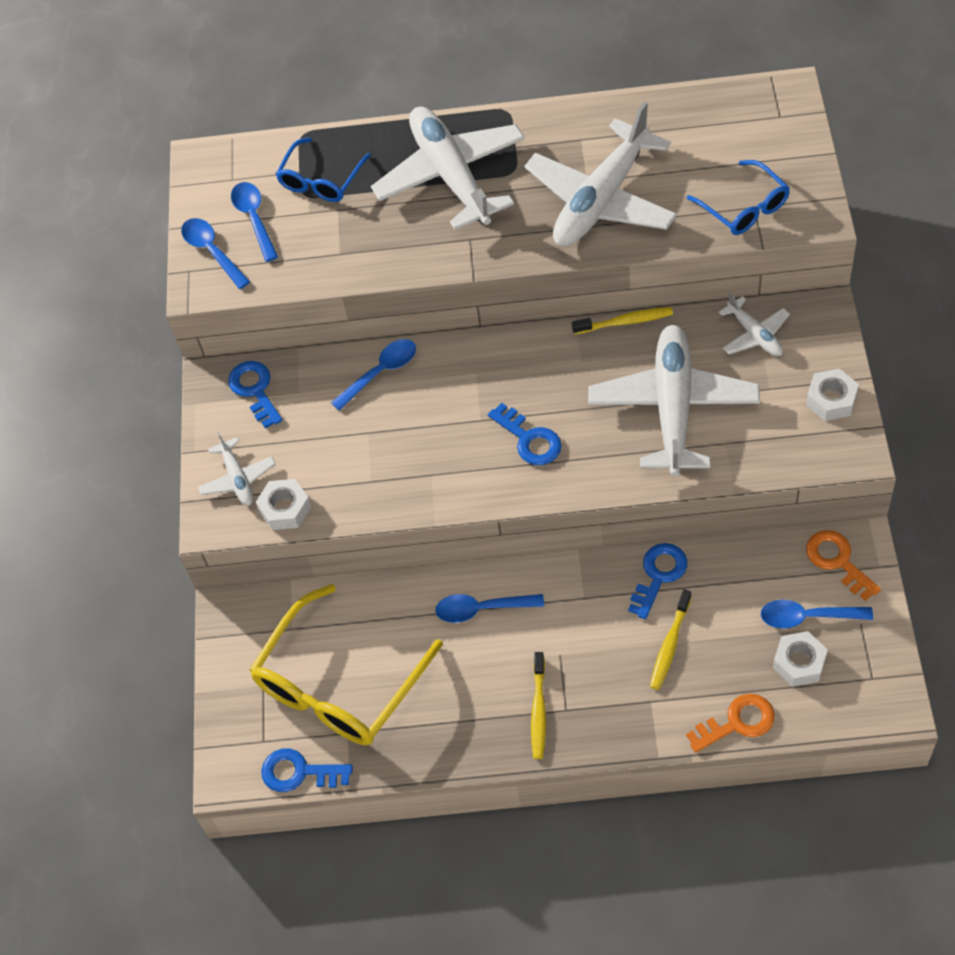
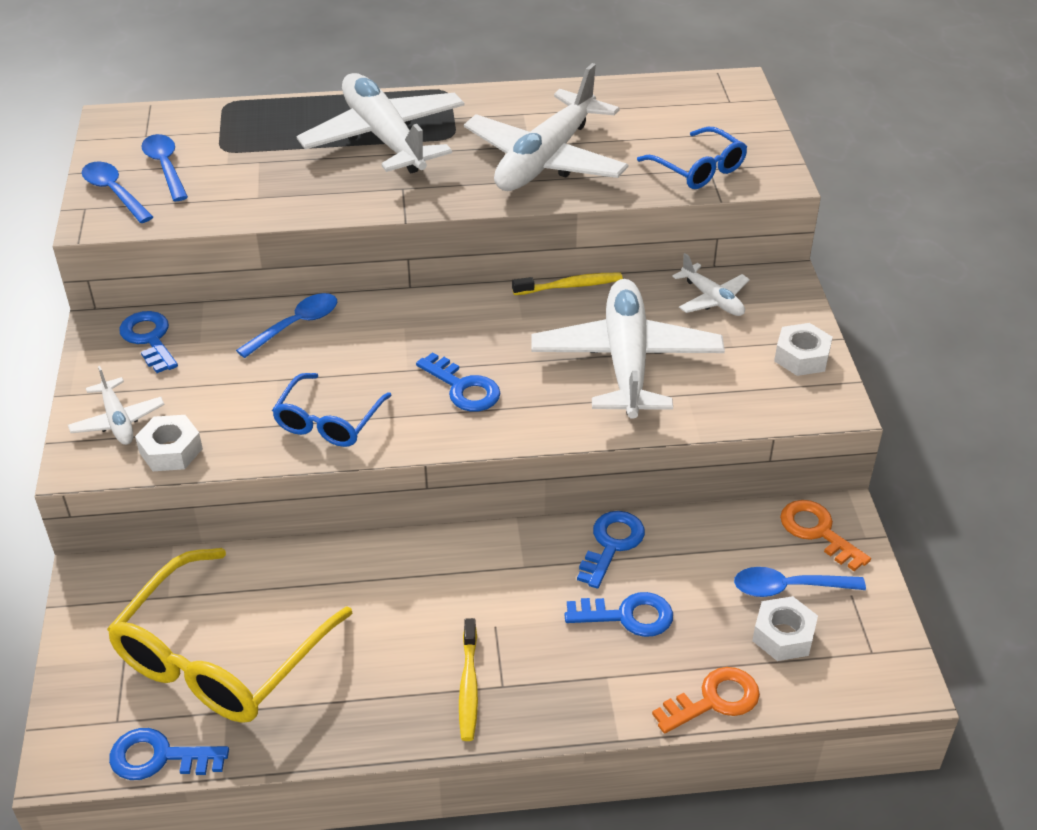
camera: 10 degrees left, 15 degrees down
(321, 180) = (242, 138): blue glasses -> blue glasses (328, 422)
(482, 609) = (402, 577): blue spoon -> none
(669, 645) = (627, 616): yellow toothbrush -> blue key

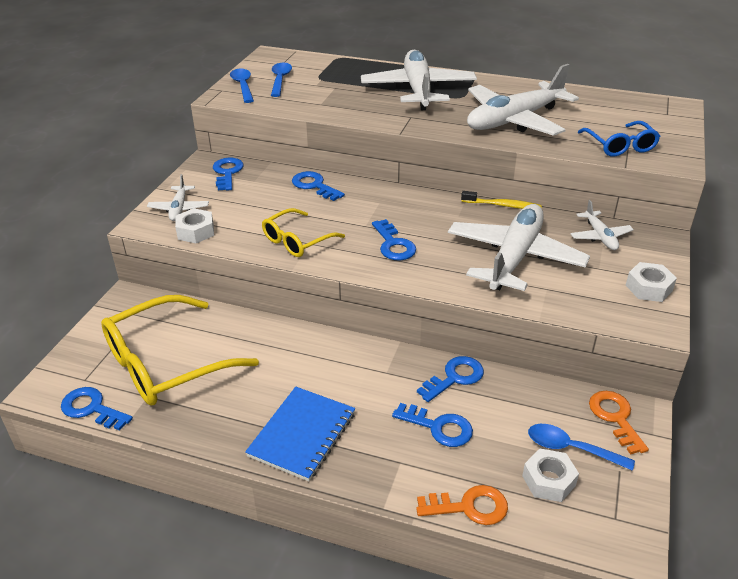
camera: 25 degrees right, 5 degrees down
(295, 325) = (314, 186): blue spoon -> blue key
(328, 422) = (297, 241): blue glasses -> yellow glasses
(468, 687) = (302, 435): yellow toothbrush -> blue notebook

